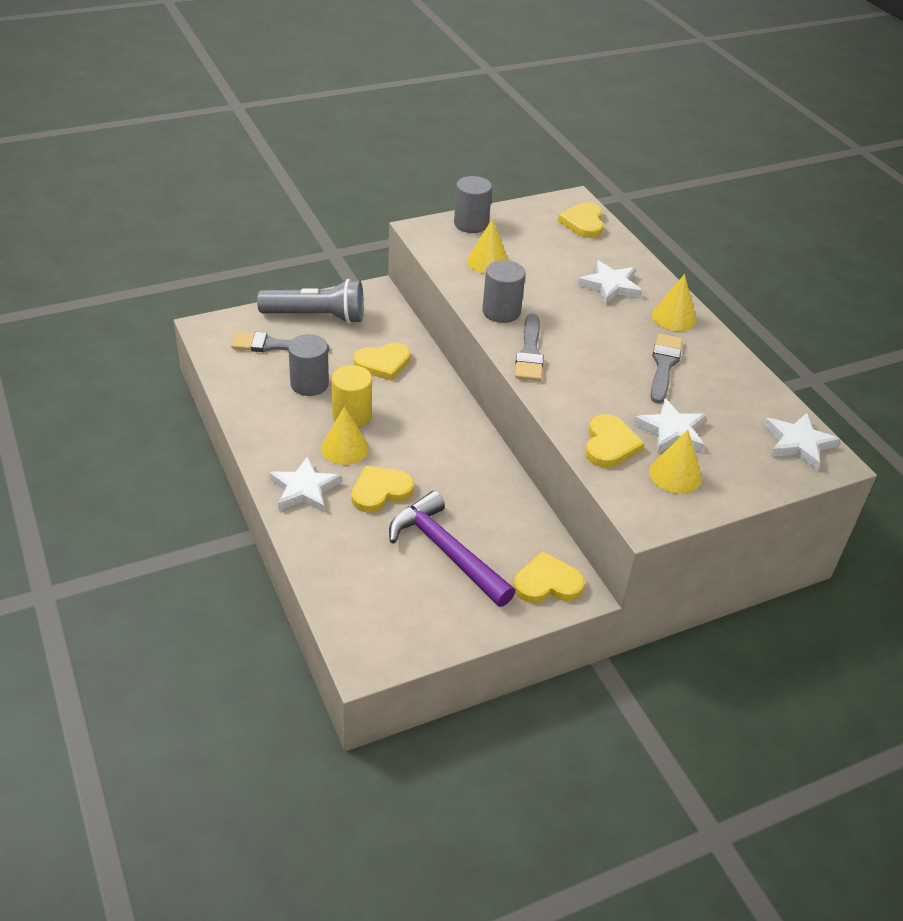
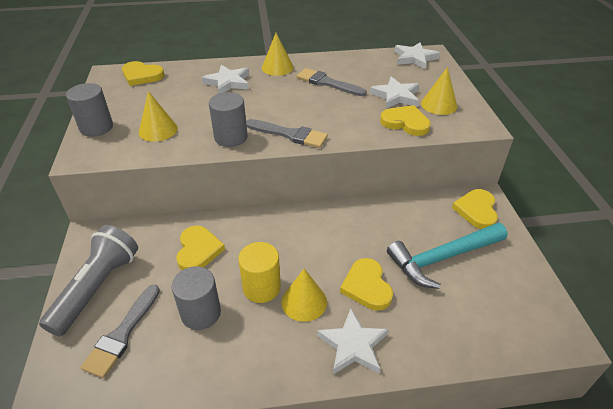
camera: 70 degrees left, 0 degrees up
(446, 551) = (442, 258): purple hammer -> turquoise hammer

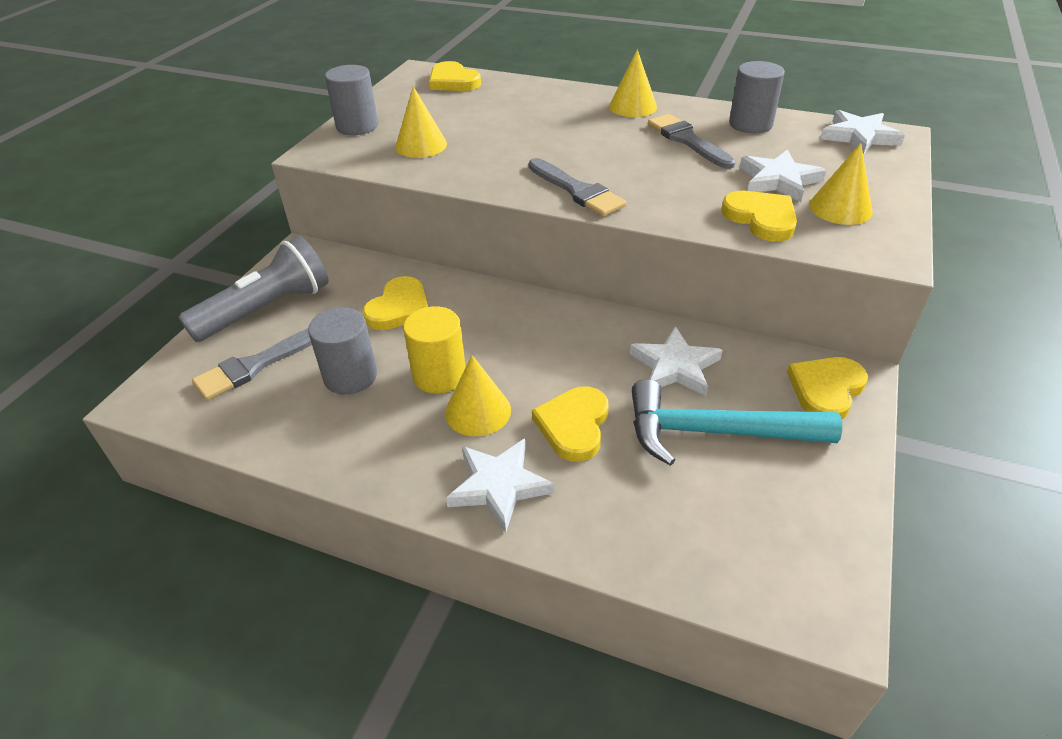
camera: 30 degrees right, 0 degrees up
(228, 82) = (551, 111): white star -> white star (675, 366)
(231, 137) = (499, 175): grey cylinder -> grey cylinder (750, 124)

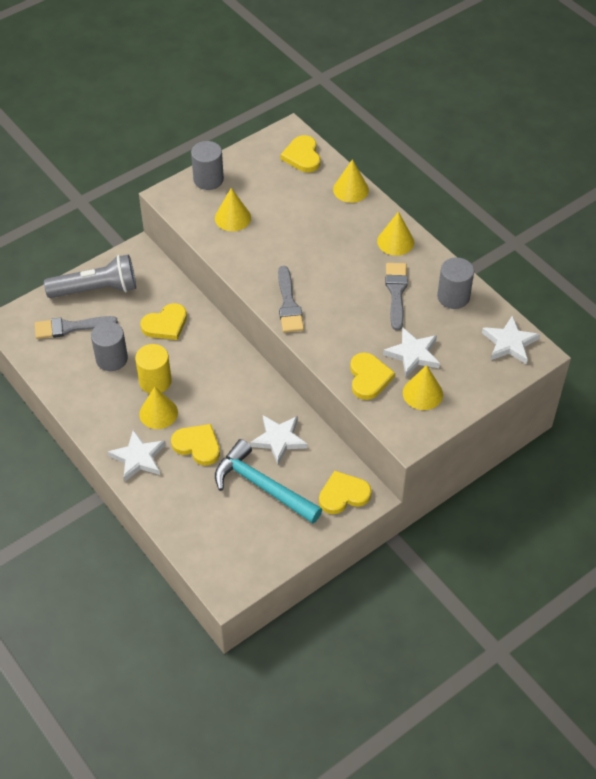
camera: 30 degrees right, 10 degrees up
(535, 87) = (350, 189): none -> yellow cone
(573, 425) = (197, 445): yellow heart -> yellow heart turned 75 degrees clockwise

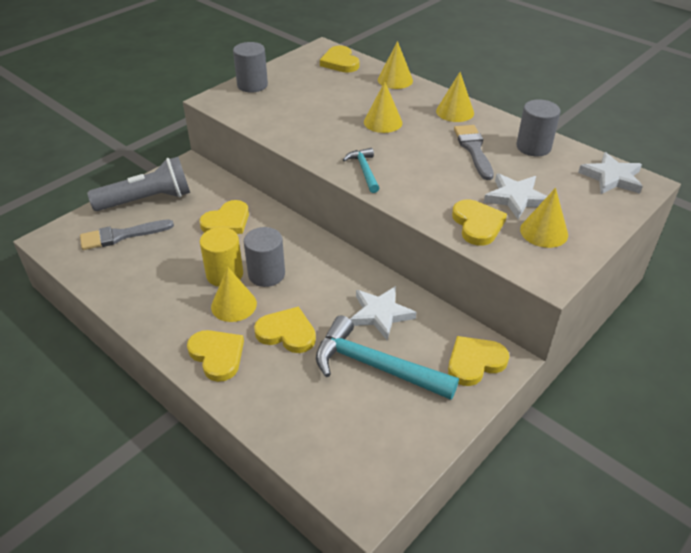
camera: 10 degrees left, 10 degrees down
(111, 359) = (171, 259): grey cylinder -> grey cylinder (266, 274)
(138, 458) = (217, 355): white star -> yellow heart
(232, 218) = (284, 110): yellow cone -> yellow cone (383, 122)
(289, 304) = (364, 170): grey brush -> turquoise hammer

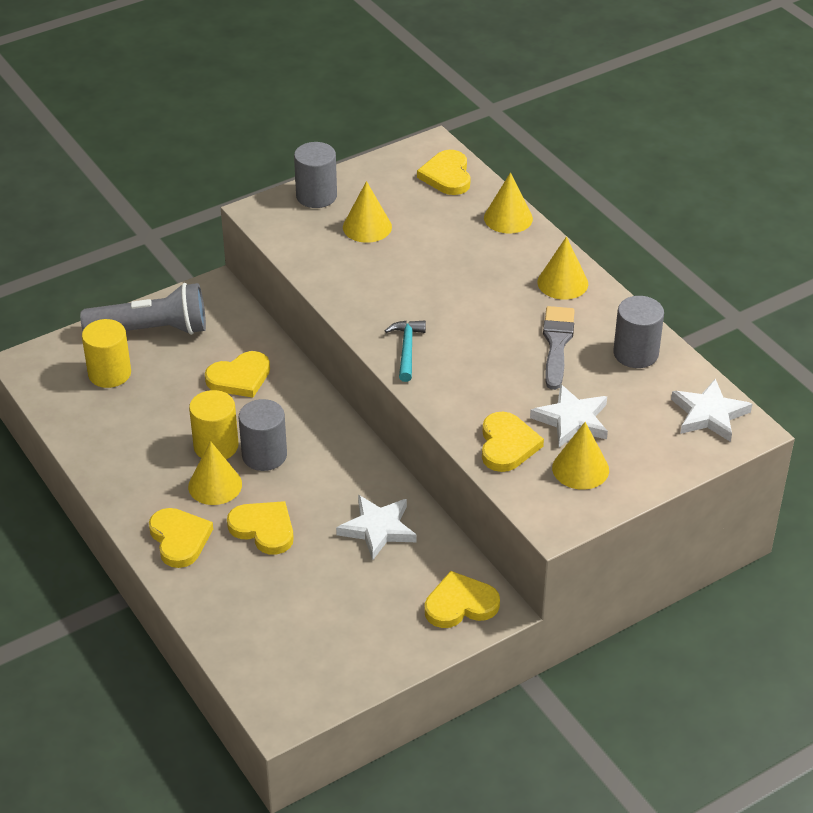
camera: 15 degrees right, 0 degrees up
(121, 236) = (109, 374): grey brush -> yellow cylinder
(375, 366) = (347, 585): turquoise hammer -> none
(383, 122) = (461, 283): yellow cone -> yellow cone (367, 227)

